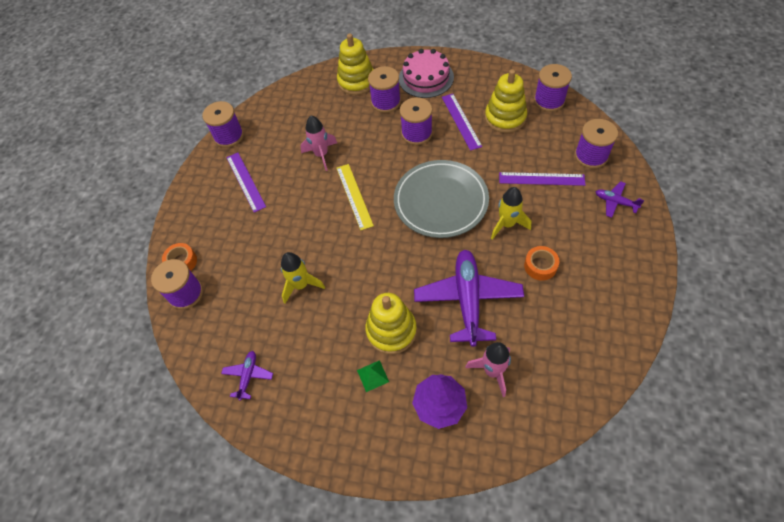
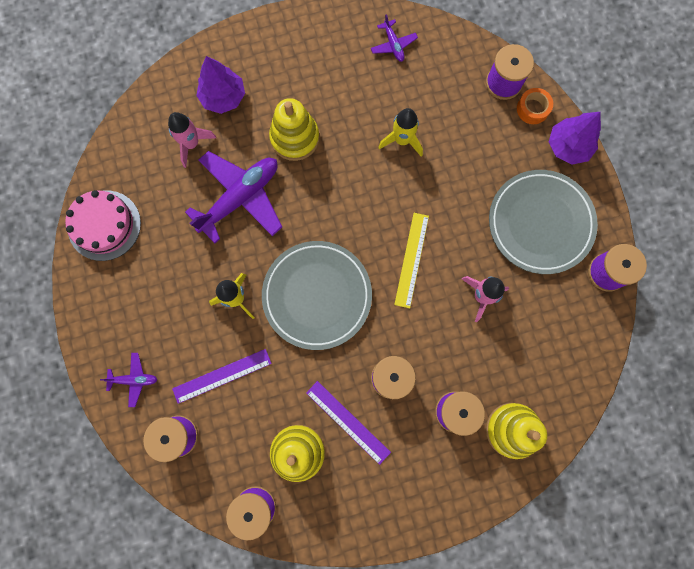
camera: 145 degrees right, 20 degrees up
(181, 222) = (568, 146): none -> purple tree
(245, 181) = (540, 223): purple ruler -> grey plate
(354, 196) = (412, 260): yellow ruler -> yellow ruler turned 60 degrees clockwise
(373, 376) = (289, 93): green pyramid -> none
(426, 78) = (427, 478): pink cake -> pink cake (104, 225)
(468, 300) = (240, 198): purple plane -> purple plane turned 105 degrees counterclockwise
(540, 266) = (186, 265): orange tape -> none

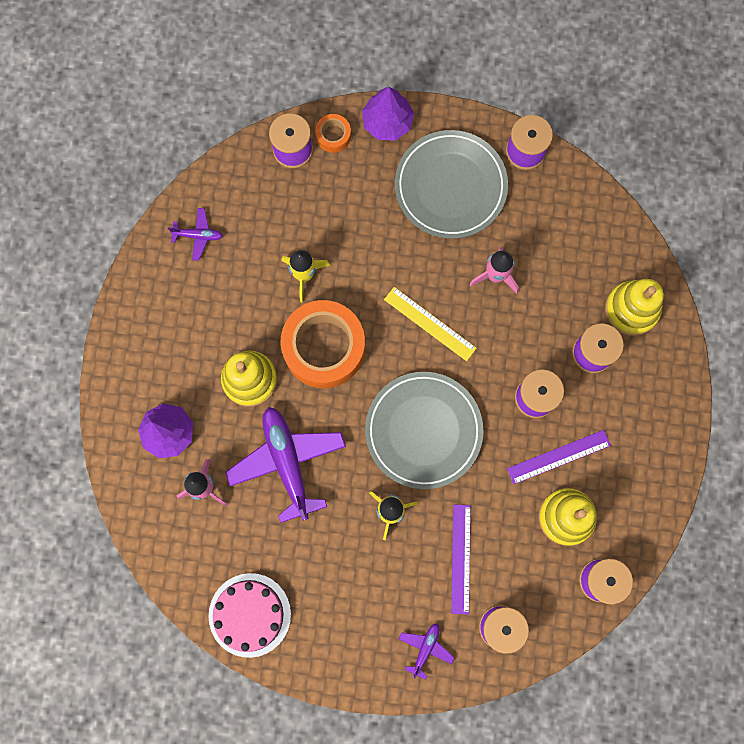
camera: 65 degrees left, 0 degrees up
(349, 183) = (324, 347): none -> orange tape

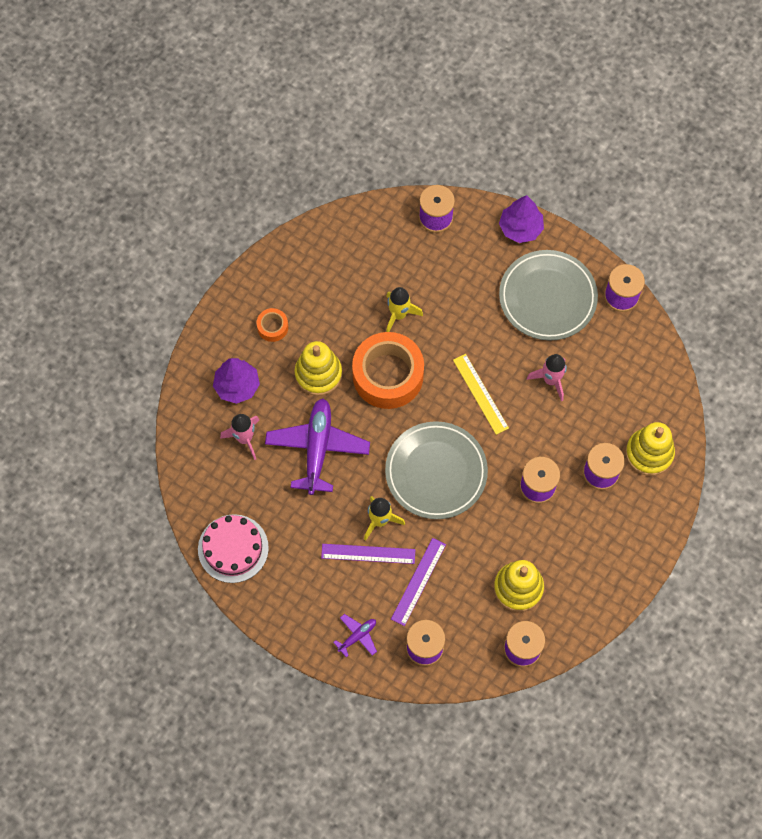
camera: 25 degrees right, 10 degrees down
(198, 235) = (330, 250): purple plane -> none
(333, 136) = (472, 220): orange tape -> orange tape (272, 327)
(559, 457) = (534, 540): purple ruler -> purple ruler (368, 554)

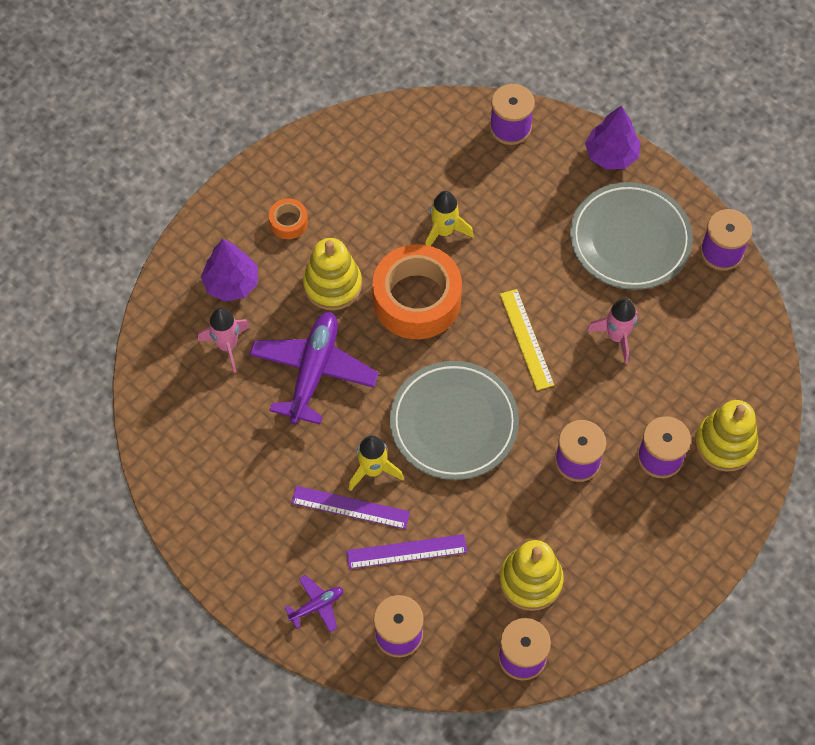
camera: 10 degrees right, 5 degrees down
(233, 548) = (185, 473): pink cake -> none
(418, 581) = (406, 552): purple ruler -> purple ruler turned 45 degrees clockwise

